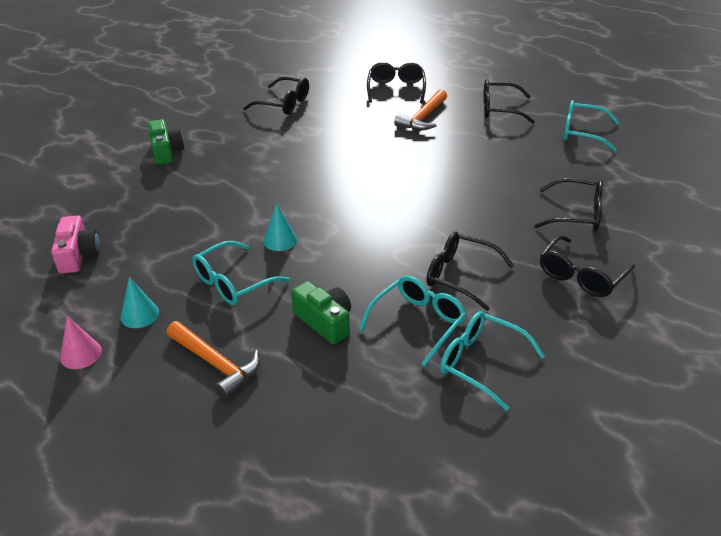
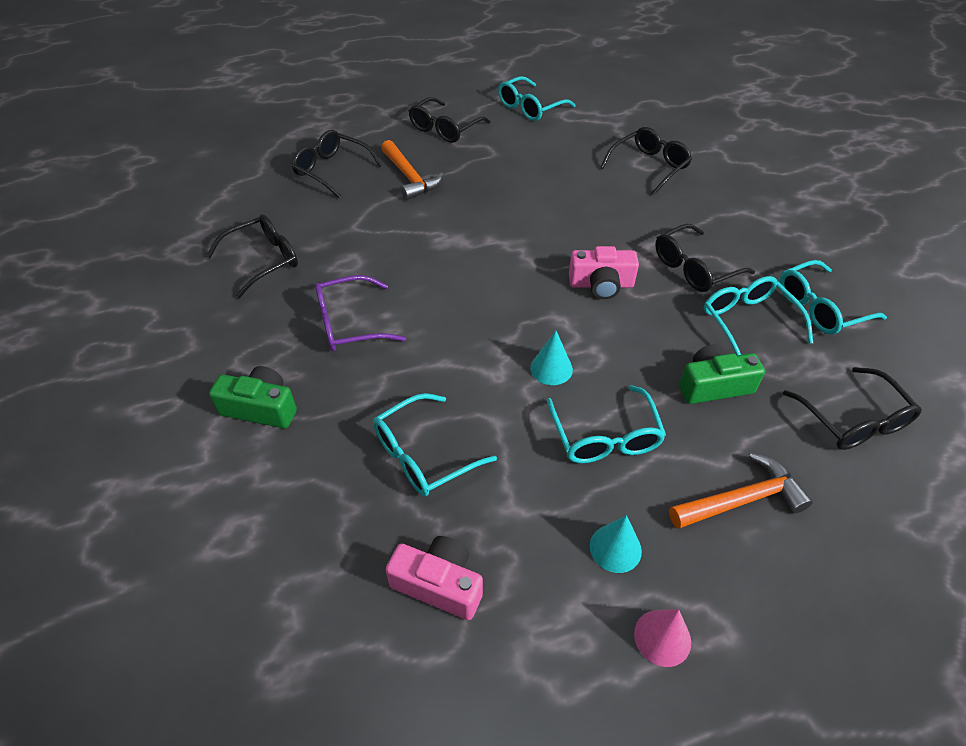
camera: 60 degrees left, 10 degrees up
(168, 216) = (423, 455): none -> turquoise glasses
(255, 152) = (349, 324): none -> purple glasses
(390, 235) = (601, 284): none -> pink camera
(581, 276) = (734, 204): black glasses -> black glasses (853, 420)

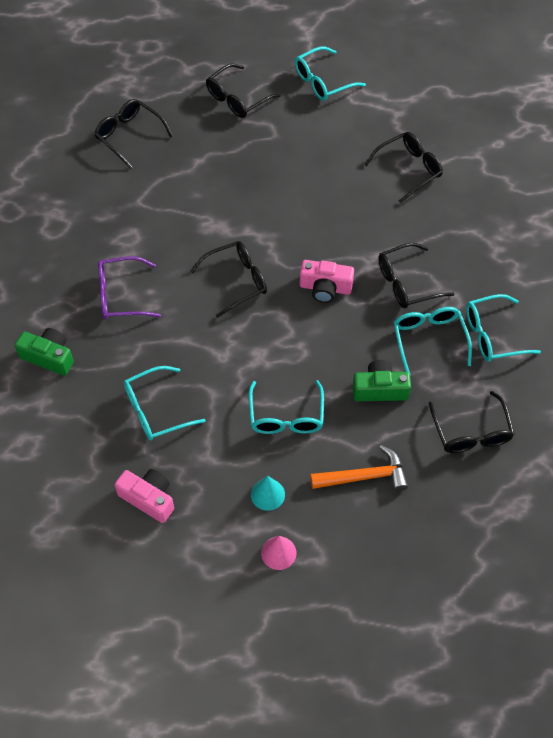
camera: 10 degrees right, 10 degrees up
(264, 260) = (62, 226): black glasses -> black glasses (237, 281)
(409, 177) = (194, 153): orange hammer -> none
(551, 368) = (263, 357): turquoise cone -> none

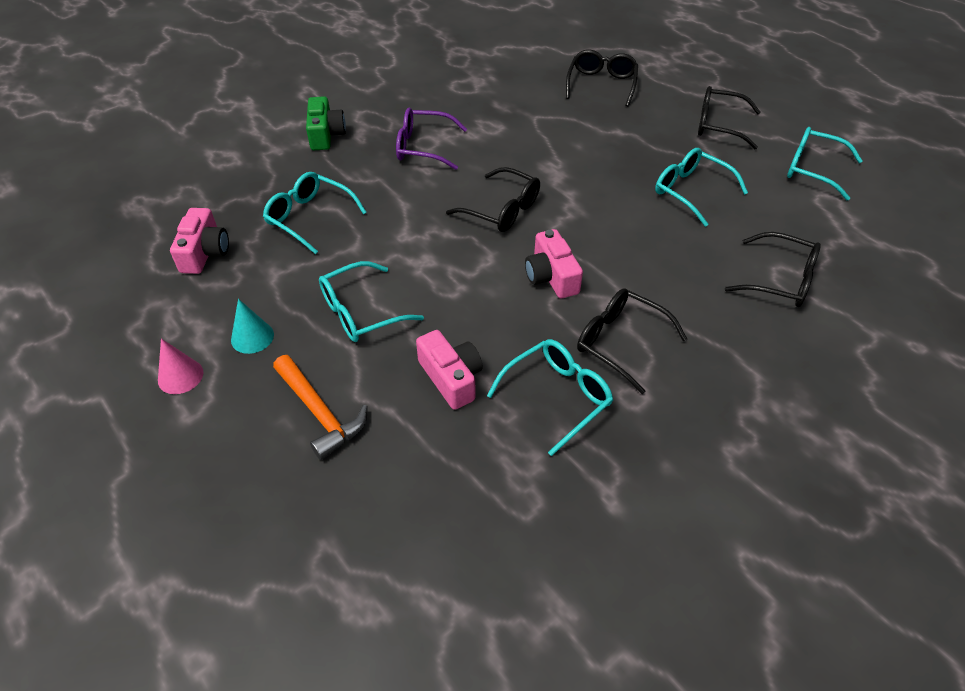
camera: 60 degrees right, 10 degrees down
(121, 295) = (423, 147): purple glasses -> purple glasses turned 45 degrees counterclockwise
(380, 389) = (451, 378): green camera -> pink camera
(471, 432) = (450, 500): black glasses -> none
(492, 335) = (618, 462): turquoise glasses -> turquoise glasses (691, 191)

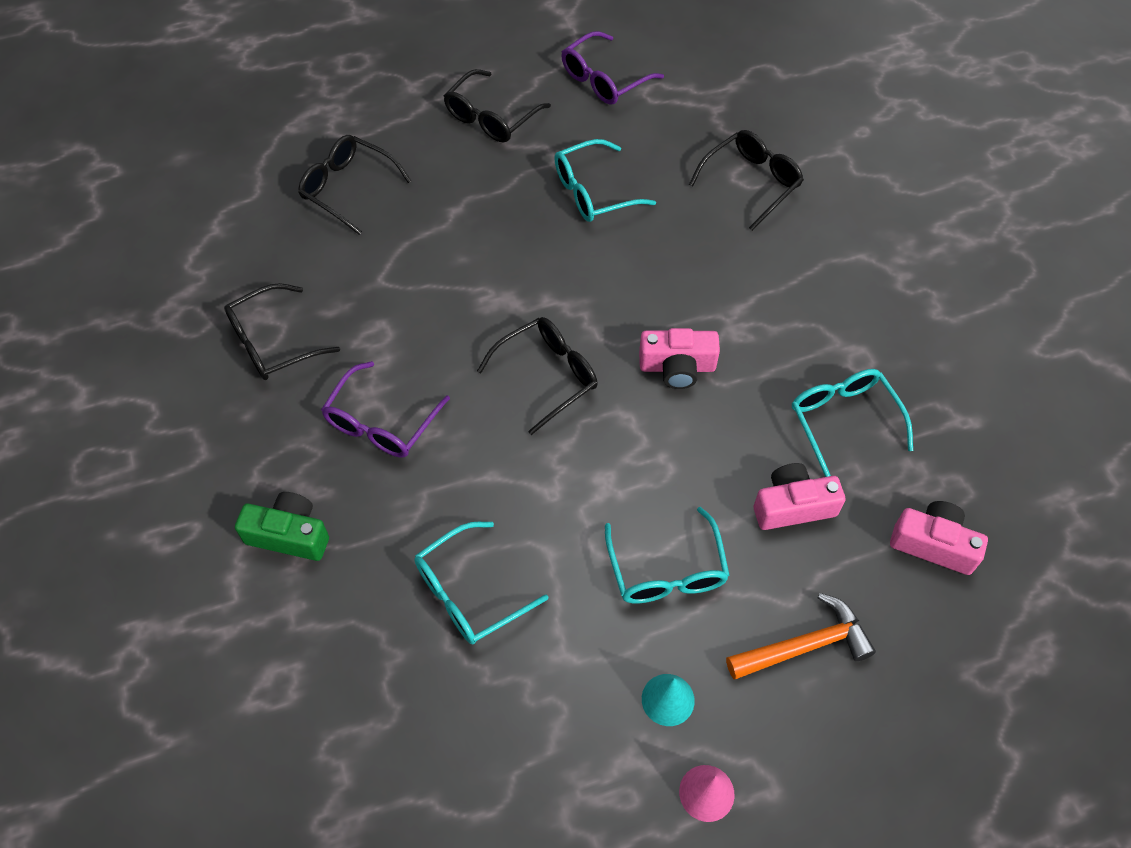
camera: 70 degrees left, 10 degrees up
(205, 252) = (487, 738): pink camera -> pink camera (933, 544)
(620, 342) = (790, 343): black glasses -> black glasses (272, 343)
(812, 169) = (604, 79): turquoise glasses -> purple glasses

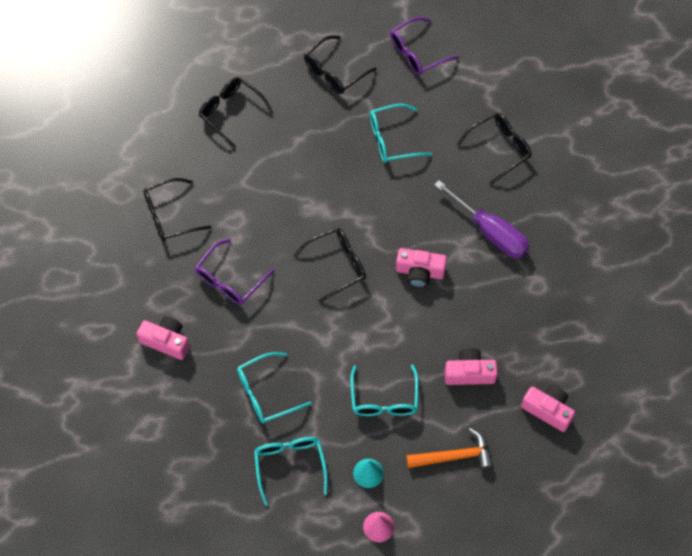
camera: 10 degrees right, 5 degrees up
(289, 535) = (166, 341): green camera -> pink camera
(768, 294) = (490, 232): none -> purple screwdriver
(843, 420) = (515, 324): turquoise glasses -> turquoise glasses (290, 465)

